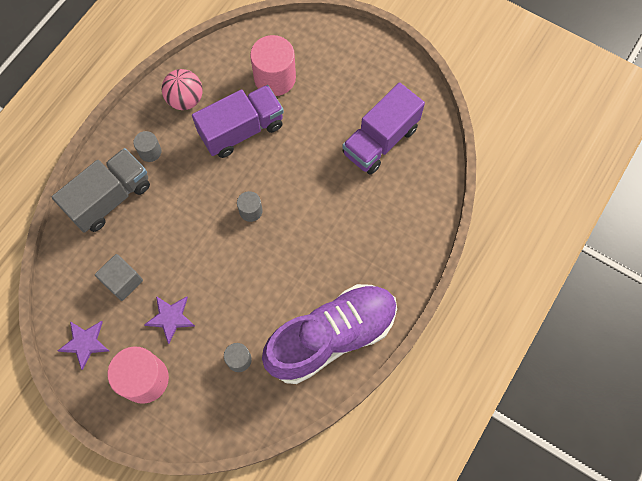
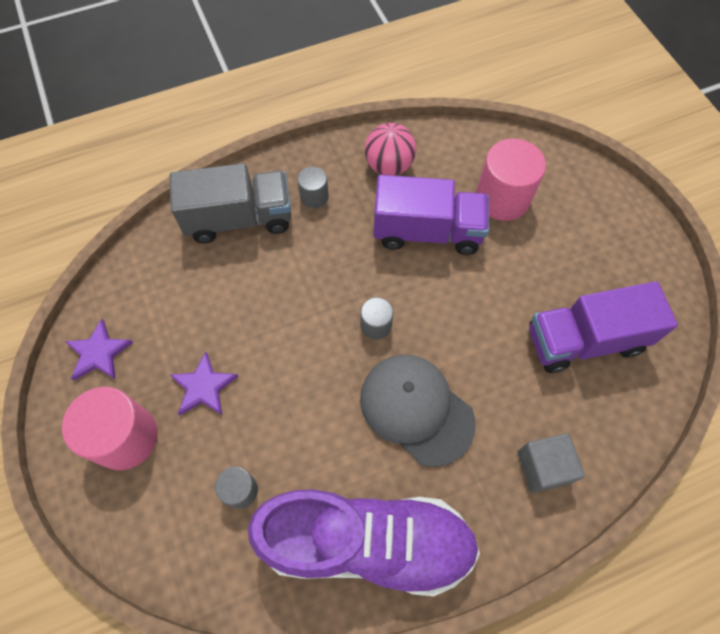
camera: 35 degrees right, 5 degrees down
(123, 281) = (186, 313): grey cube -> grey cube (543, 467)
(309, 245) = (416, 409): none -> grey cap

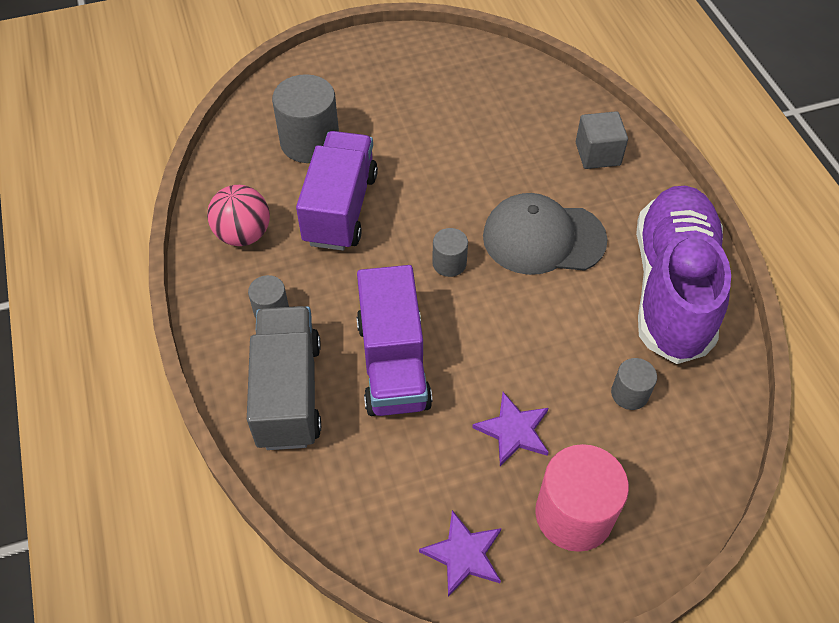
camera: 85 degrees left, 10 degrees down
(416, 409) = (543, 238): grey cap -> grey cap turned 45 degrees clockwise
(502, 198) = (310, 142): pink cylinder -> grey cylinder
(584, 340) = (478, 107): purple truck -> purple truck (393, 363)

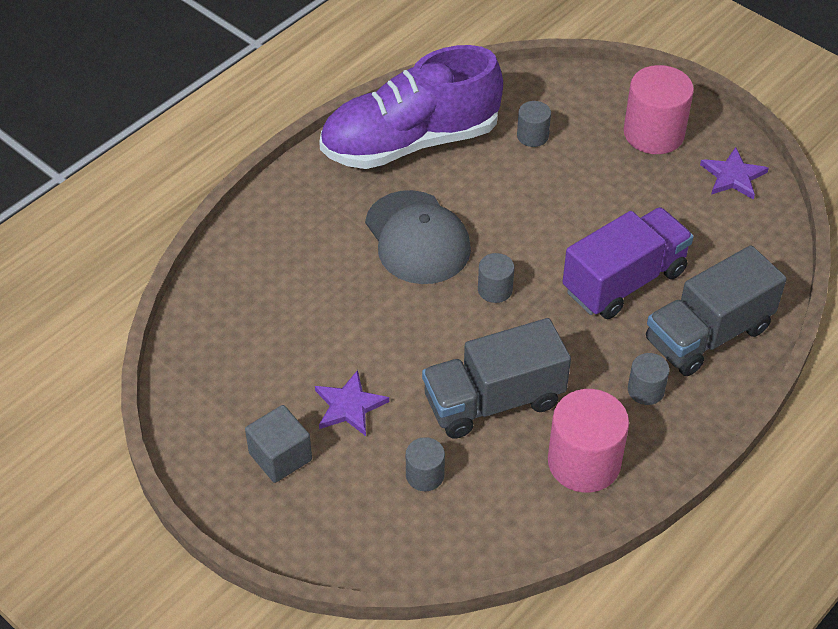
camera: 120 degrees left, 5 degrees down
(243, 234) = (584, 462): pink ball -> pink cylinder
(310, 142) = (425, 475): grey cylinder -> grey cylinder, size x0.52
(340, 208) = (493, 401): purple truck -> grey truck
(513, 430) = (619, 187): purple star -> purple star (349, 406)
(597, 154) = (283, 237): grey cube -> grey cube (280, 456)

